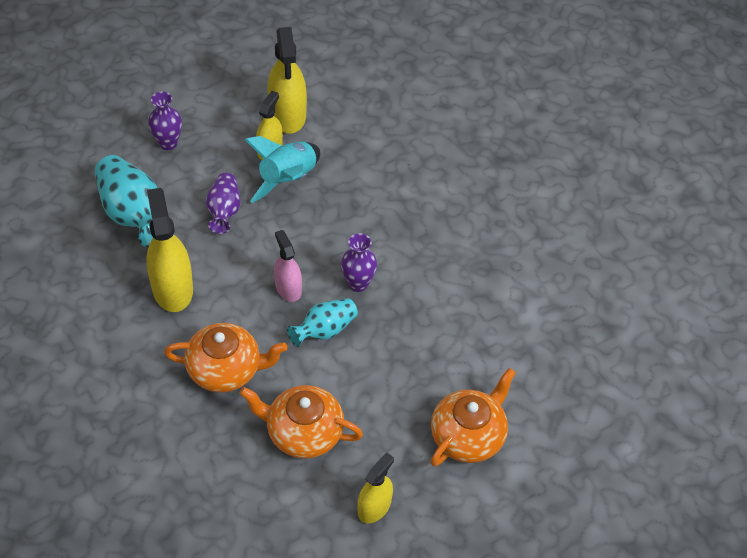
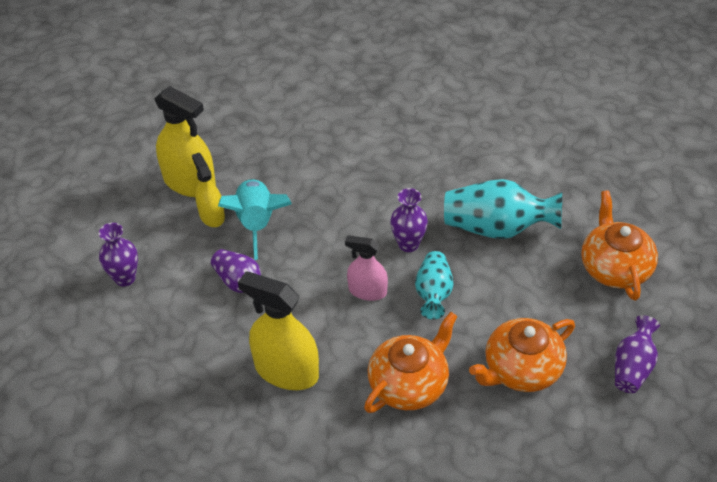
camera: 45 degrees left, 5 degrees down
(133, 214) = (175, 350): turquoise vase -> turquoise vase (497, 228)
(374, 507) = (632, 367): yellow spray bottle -> purple vase

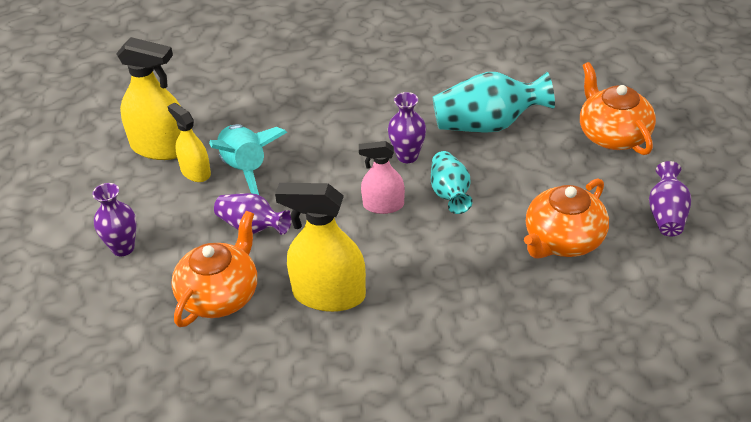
camera: 15 degrees left, 5 degrees down
(409, 384) = (459, 278): orange teapot -> orange teapot (220, 295)

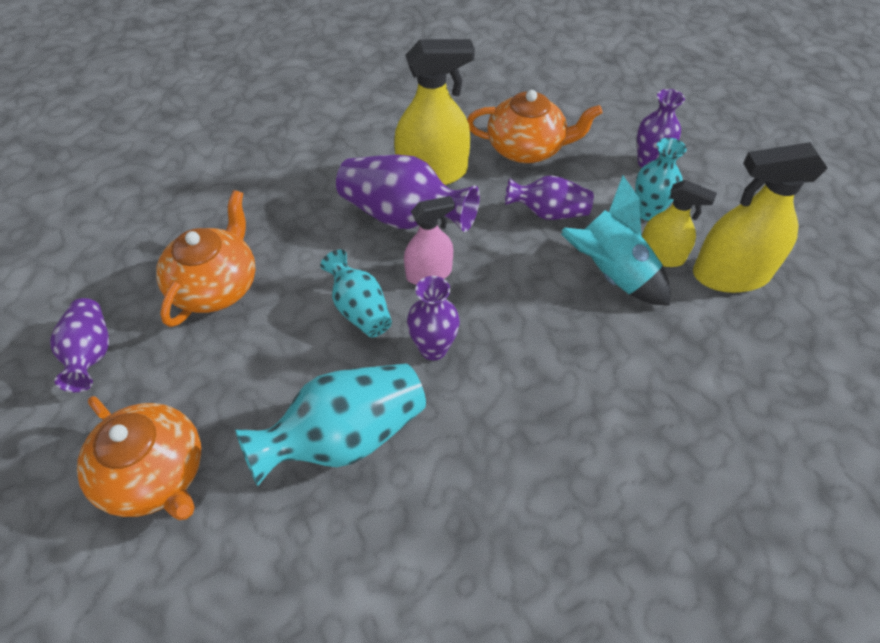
camera: 155 degrees right, 10 degrees up
(171, 205) = (648, 212): none -> turquoise vase
(220, 295) = (526, 149): orange teapot -> orange teapot turned 90 degrees counterclockwise
(380, 258) = (403, 217): none -> purple vase

